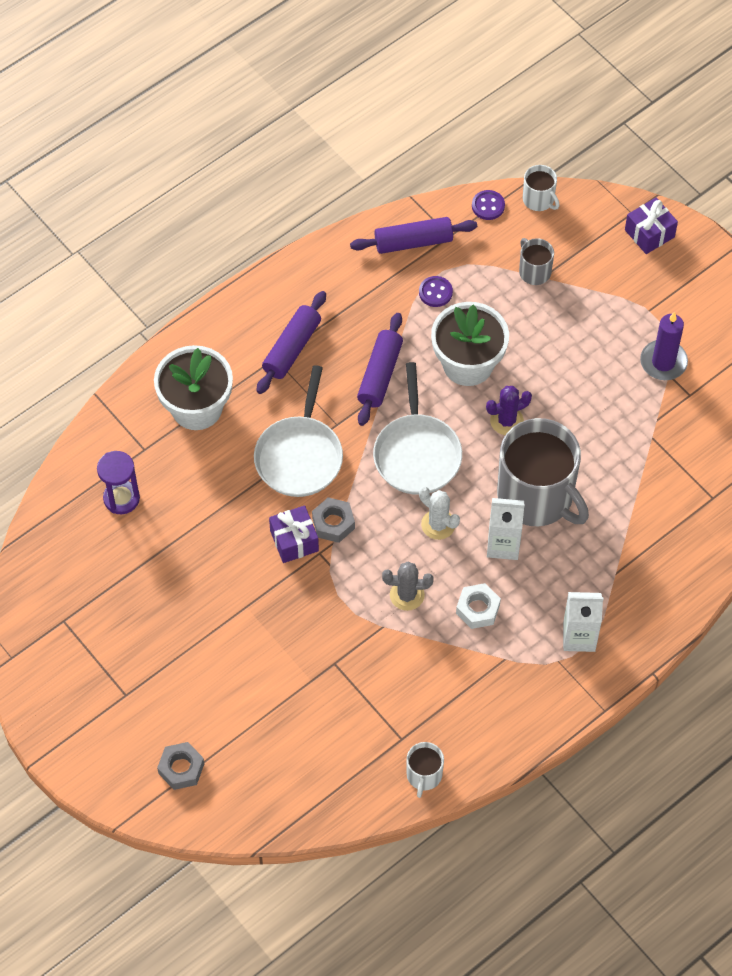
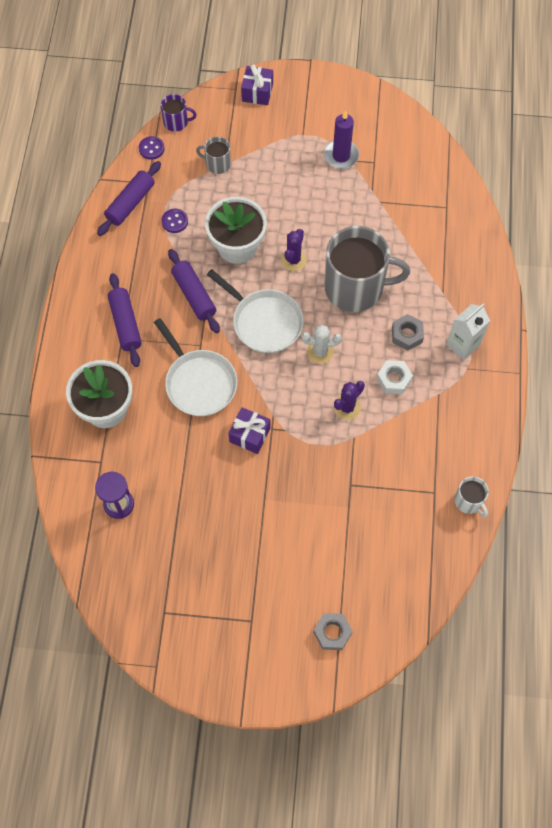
camera: 45 degrees left, 5 degrees up
(333, 523) = (261, 404): grey nut -> grey nut (407, 335)
(407, 595) = (347, 407): grey cactus -> purple cactus
(503, 545) = (367, 331): white carton -> none
(539, 199) = (176, 122): white mug -> purple mug

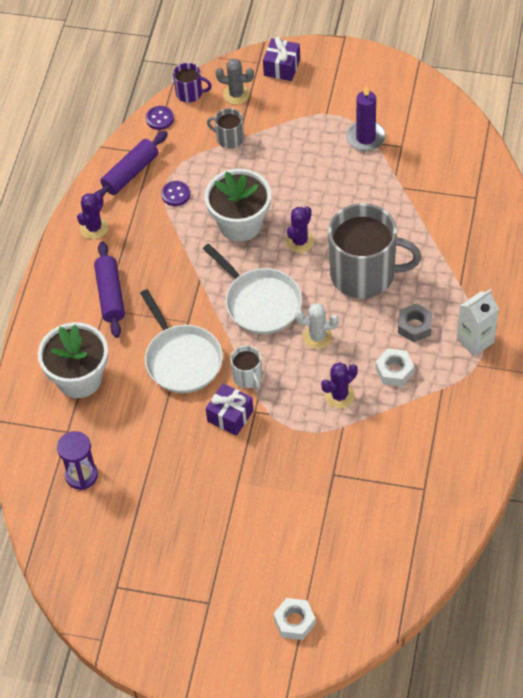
camera: 10 degrees right, 10 degrees down
(103, 259) = (94, 228): none -> purple cactus
(194, 295) = (187, 270): purple rolling pin -> none
(219, 121) = (236, 94): none -> grey cactus
(332, 633) = (294, 621): grey nut -> white nut
(469, 501) = (461, 501): white mug -> white mug (248, 377)

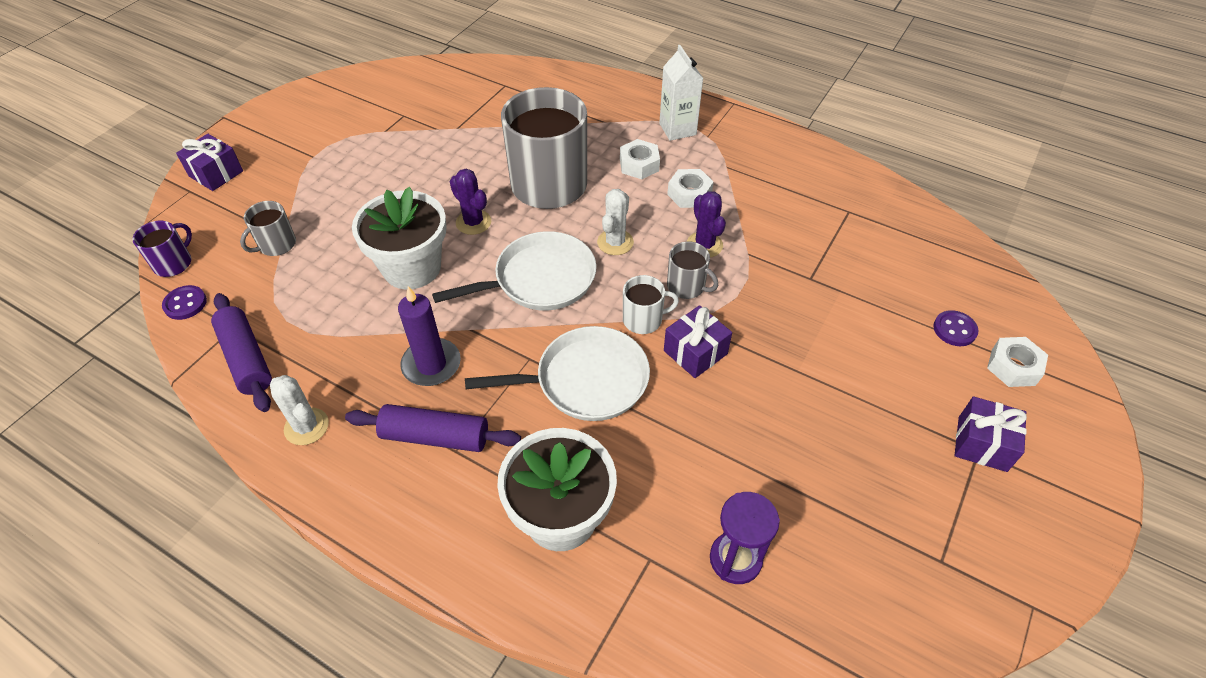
camera: 75 degrees left, 5 degrees down
(94, 228) = (306, 426): purple cactus -> white cactus
(176, 194) = (320, 319): purple button -> purple button (954, 329)
(215, 604) = (982, 444): none -> purple gift
(236, 94) = (217, 221): grey cactus -> none
(291, 395) = (687, 286): none -> grey mug
(365, 138) = (371, 136): purple candle -> purple candle (431, 364)
(414, 326) = (639, 165): grey nut -> white nut

